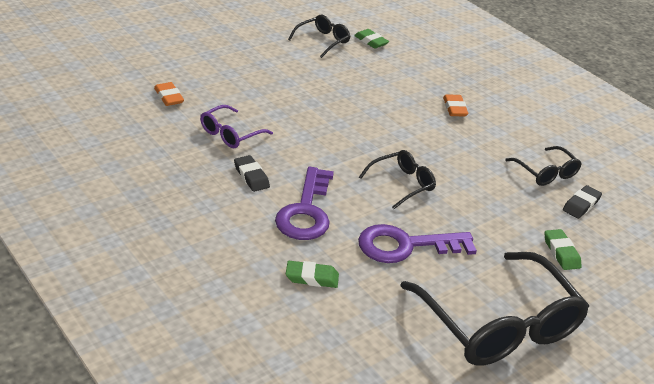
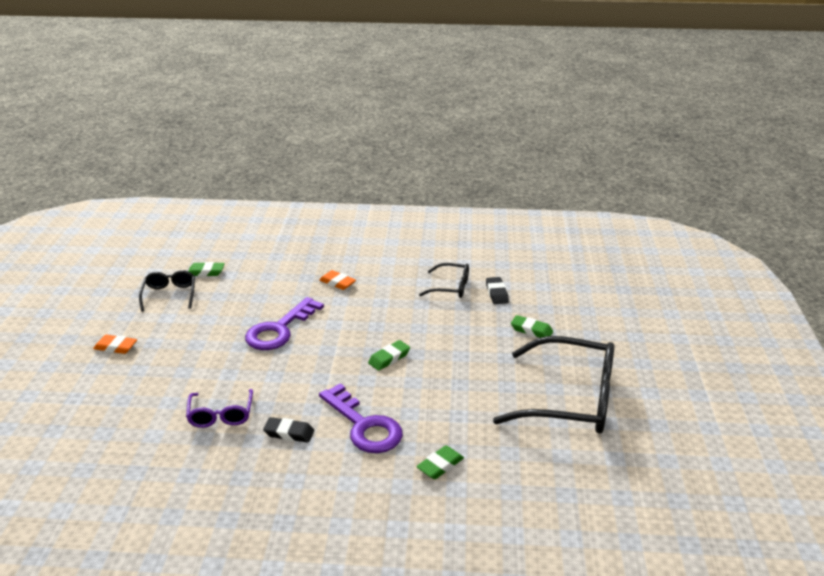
camera: 45 degrees left, 5 degrees down
(169, 97) = (121, 425): orange eraser -> orange eraser (116, 347)
(402, 184) = (389, 358): black glasses -> green eraser
(405, 246) = (455, 396): purple key -> purple key (279, 330)

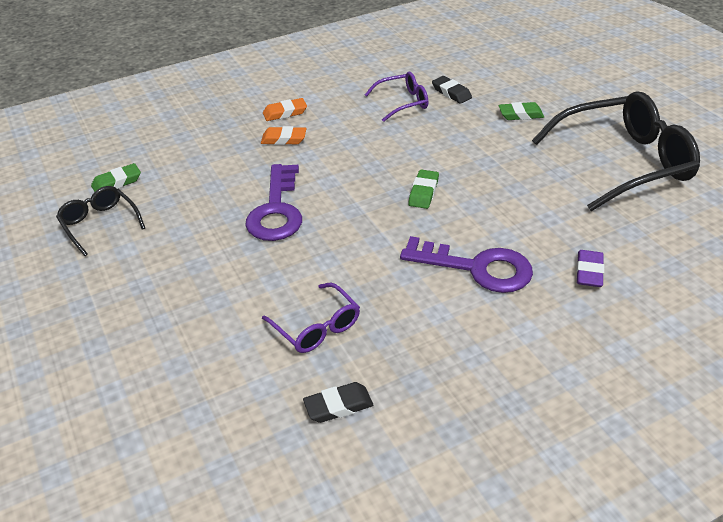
camera: 30 degrees left, 10 degrees up
(116, 347) = (98, 310): orange eraser -> orange eraser (285, 113)
(289, 433) = (412, 311): black eraser -> black eraser (338, 406)
(440, 465) = (589, 272): green eraser -> purple eraser
(451, 287) = (403, 102): black glasses -> purple glasses

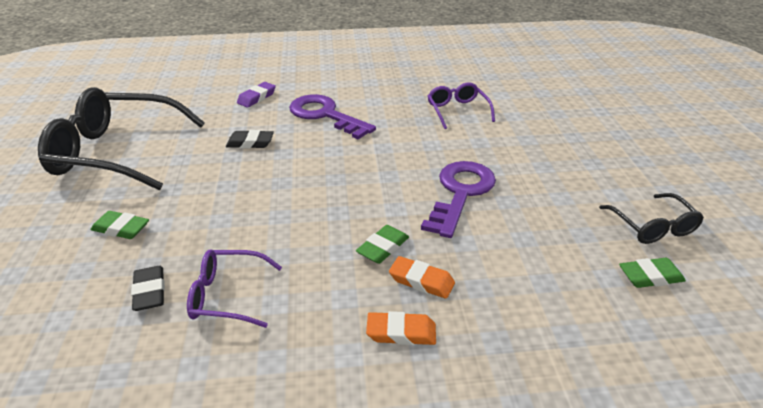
camera: 160 degrees left, 5 degrees down
(338, 406) = (459, 80): black eraser -> black eraser (250, 143)
(423, 192) = (313, 173): green eraser -> green eraser (383, 248)

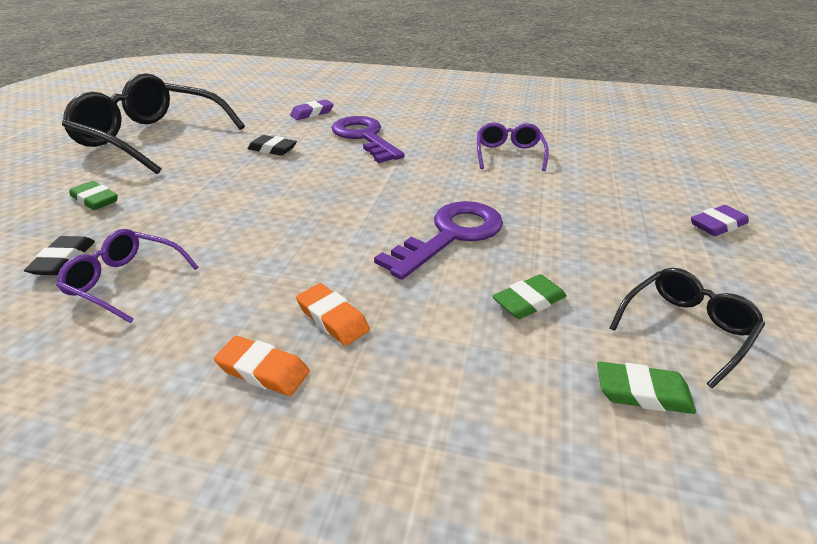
camera: 20 degrees right, 0 degrees up
(383, 248) = (319, 272): green eraser -> green eraser (529, 301)
(634, 144) = (717, 225): none -> purple eraser
(653, 227) = (685, 328): black glasses -> black glasses turned 135 degrees counterclockwise

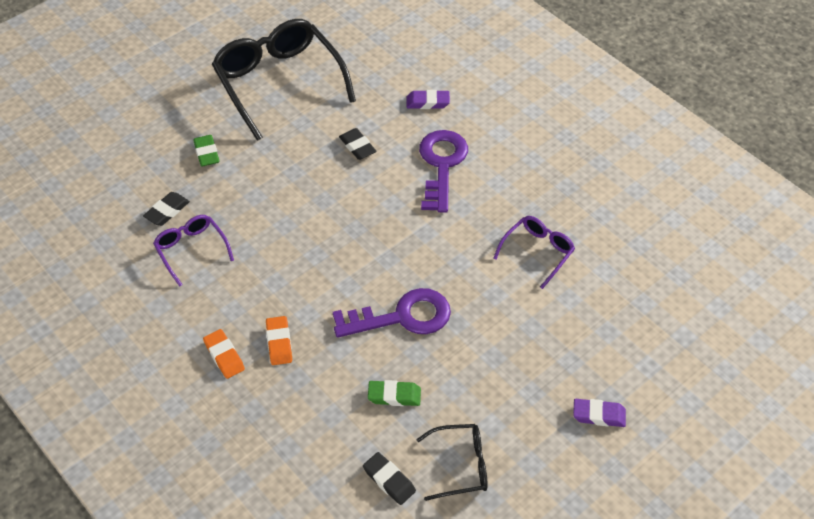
camera: 35 degrees right, 15 degrees up
(642, 393) = (389, 480): green eraser -> black eraser

